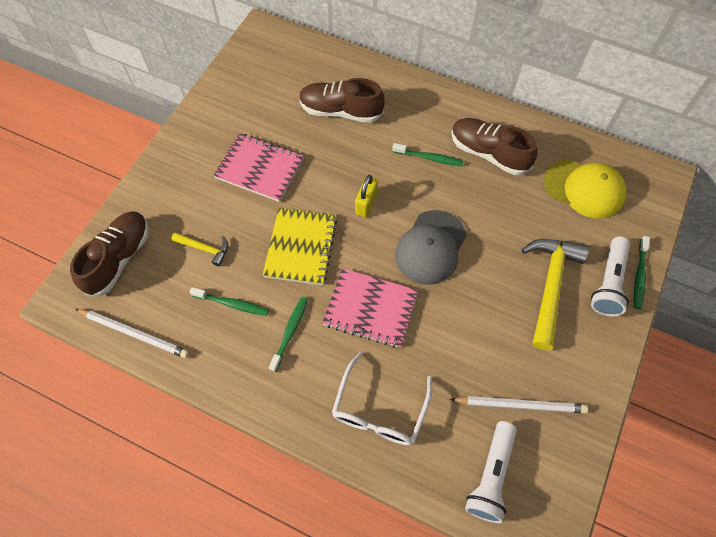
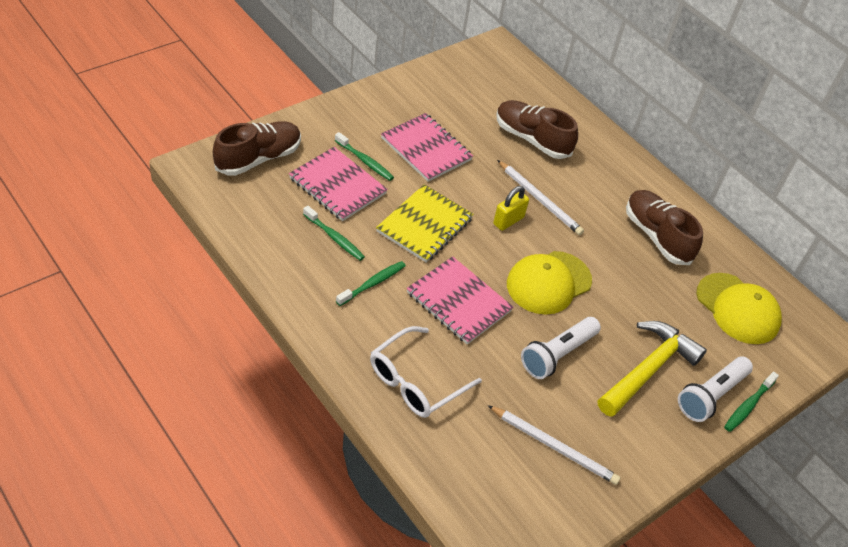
camera: 20 degrees right, 15 degrees down
(134, 333) = (236, 218): white pencil -> white pencil (539, 199)
(205, 249) = (337, 186): yellow hammer -> pink notebook
(429, 158) = (594, 213): green toothbrush -> green toothbrush (365, 161)
(431, 247) = (548, 283): grey cap -> yellow cap
(491, 475) = (487, 485): white flashlight -> white flashlight (557, 354)

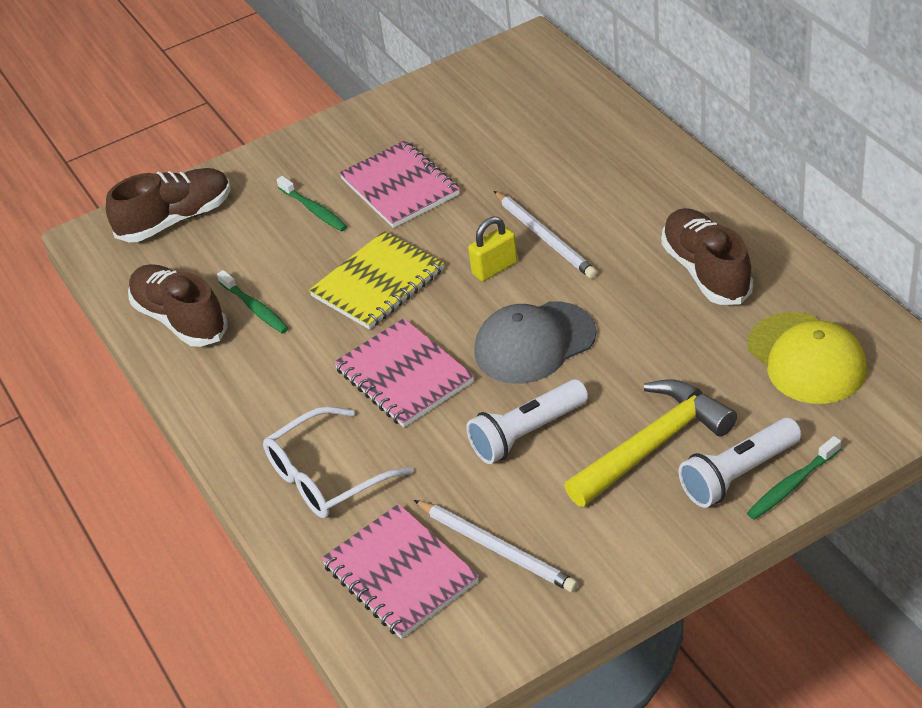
camera: 20 degrees right, 5 degrees down
(337, 186) = (271, 244): pink notebook -> pink notebook (400, 574)
(372, 283) = (293, 360): green toothbrush -> none
(532, 139) = (551, 160): brown shoe -> brown shoe (180, 319)
(548, 283) = (534, 343): yellow cap -> grey cap

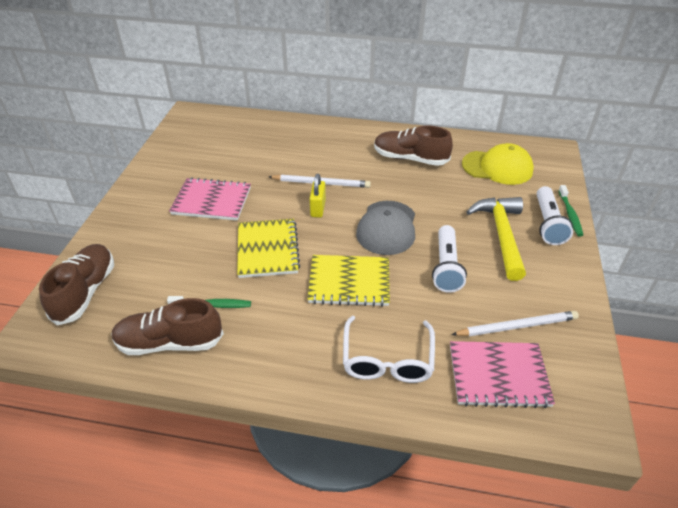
camera: 55 degrees left, 0 degrees up
(314, 210) = (175, 237): green toothbrush -> none
(404, 376) = (349, 282): pink notebook -> yellow notebook

